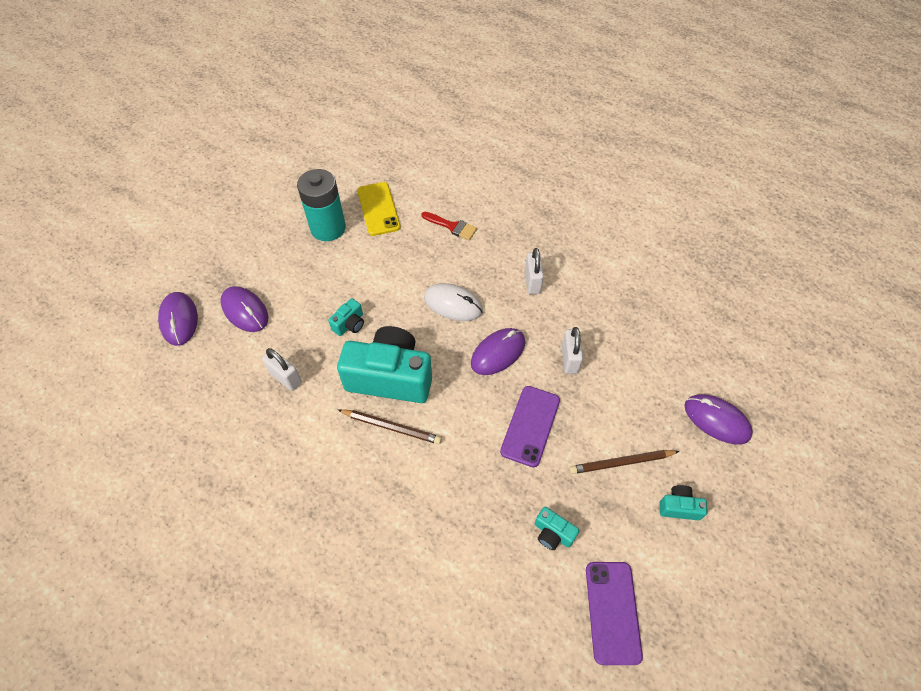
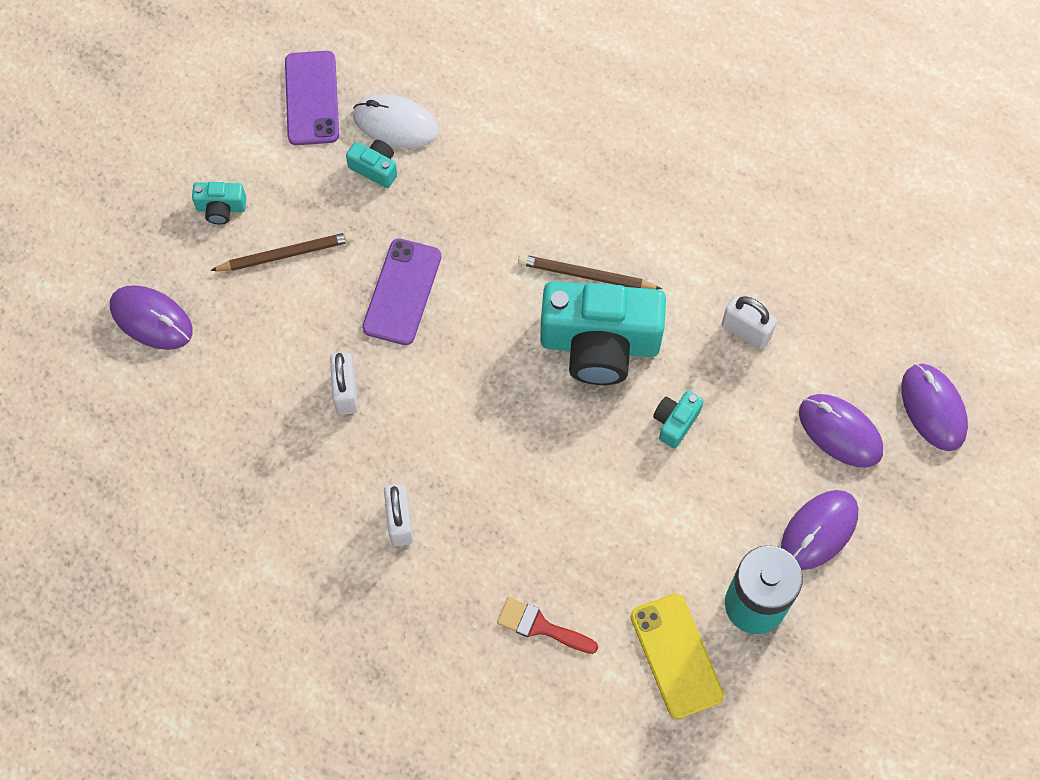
camera: 175 degrees right, 10 degrees up
(453, 304) = (523, 470): white mouse -> white mouse (396, 124)
(498, 353) = (450, 393): purple mouse -> purple mouse (819, 531)

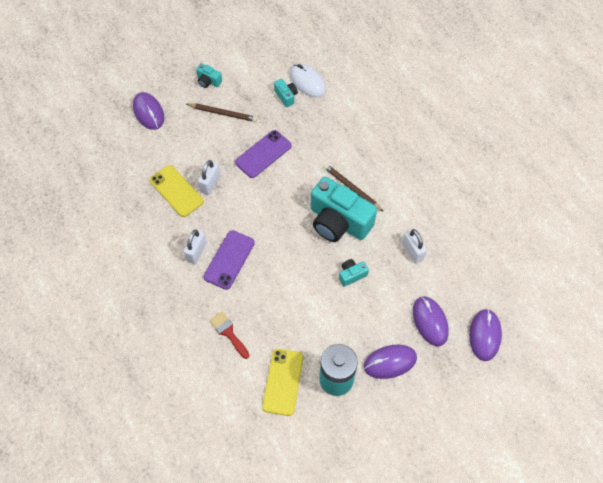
camera: 30 degrees right, 5 degrees down
(295, 435) = (176, 191): none -> yellow phone
(312, 98) = (278, 54): purple phone -> purple phone (229, 260)

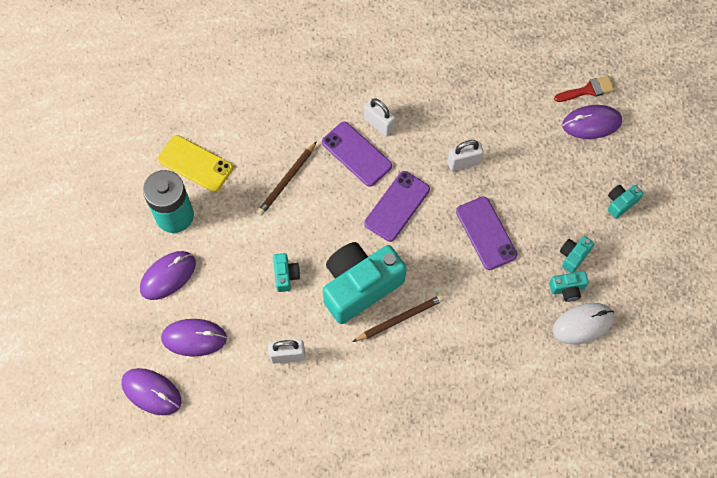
camera: 110 degrees right, 5 degrees up
(176, 191) = (466, 125): yellow phone -> none
(210, 184) = (463, 162): white padlock -> white padlock turned 60 degrees counterclockwise
(223, 113) = (563, 205): brown pencil -> brown pencil (287, 180)
(228, 333) = (271, 129): red brush -> red brush (588, 90)
(260, 98) = (573, 256): none -> turquoise camera
(264, 217) = (397, 206): none -> purple phone
(390, 362) = (168, 276): purple mouse -> purple mouse turned 45 degrees clockwise

